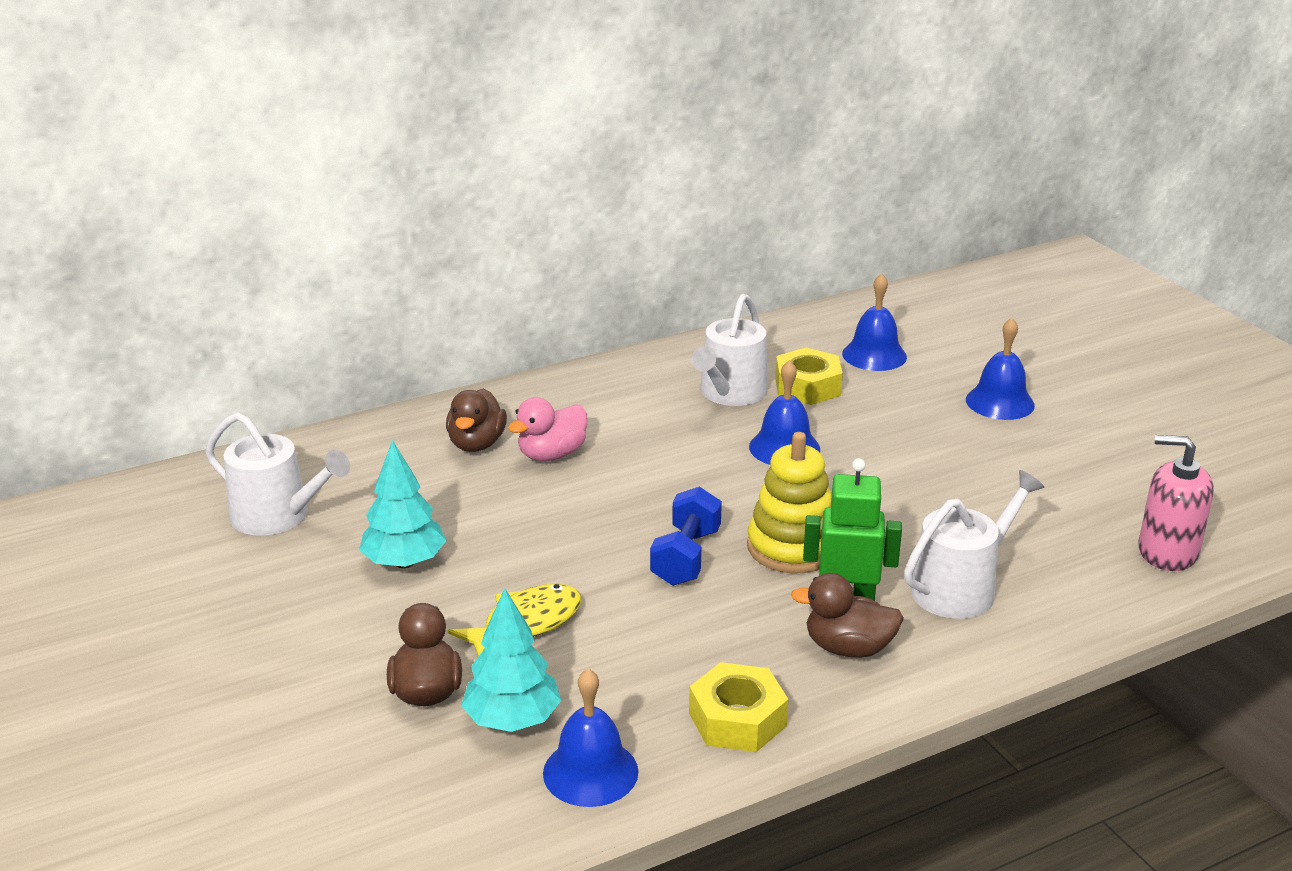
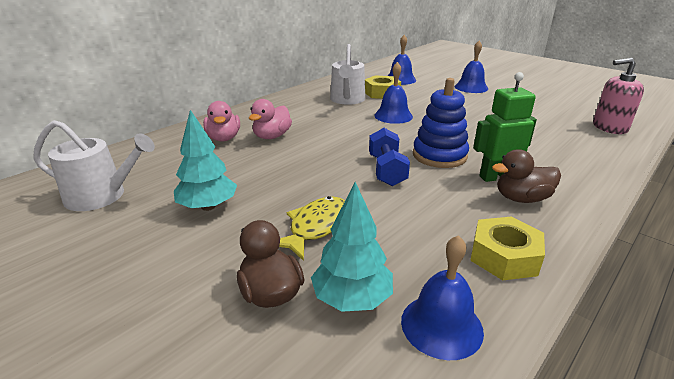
camera: 20 degrees left, 0 degrees up
(476, 444) = (224, 138): brown duck -> pink duck
(792, 547) = (439, 155): yellow stacking toy -> blue stacking toy
(961, 587) = (542, 158): white watering can -> none

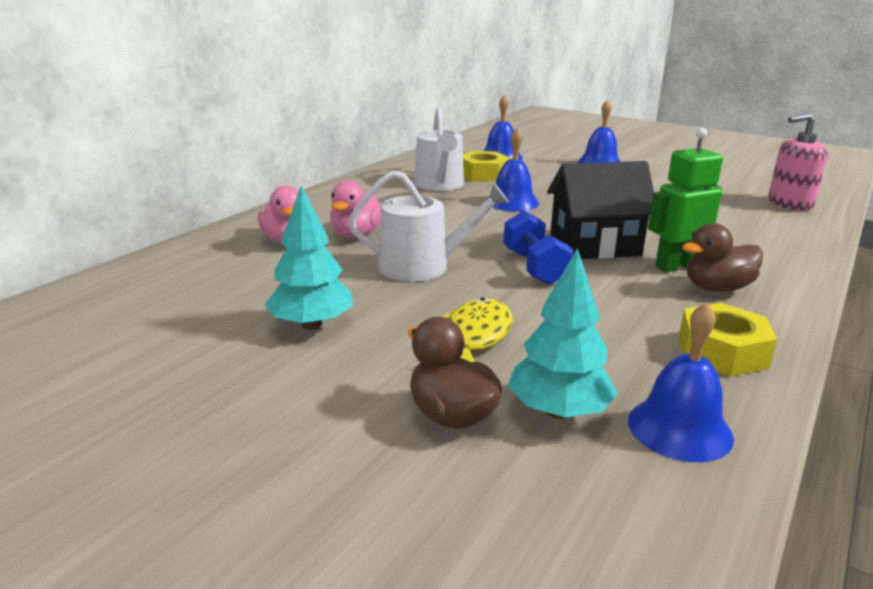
camera: 10 degrees left, 5 degrees down
(102, 196) = (146, 323): white watering can -> white watering can (423, 266)
(439, 155) = (594, 246): blue stacking toy -> black house

